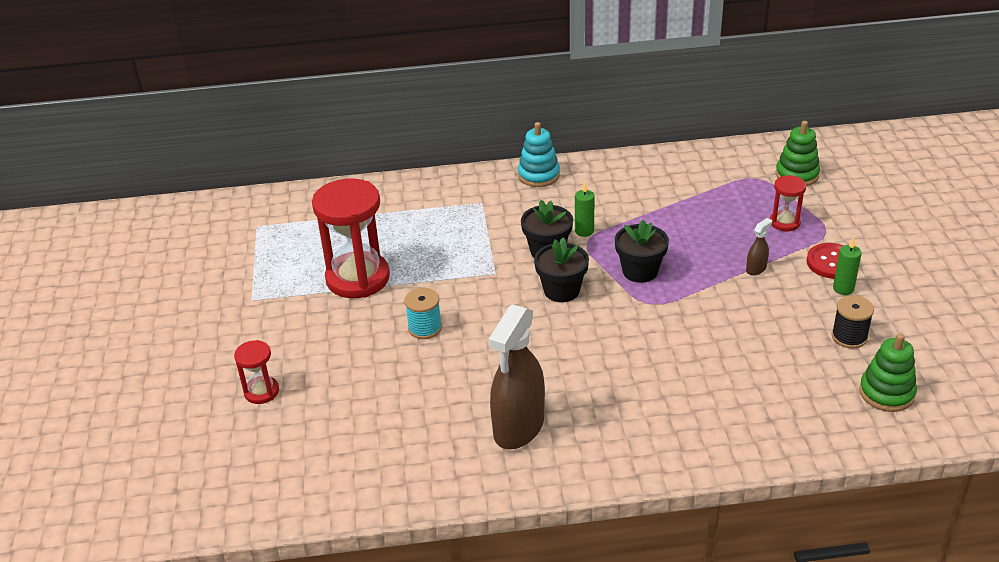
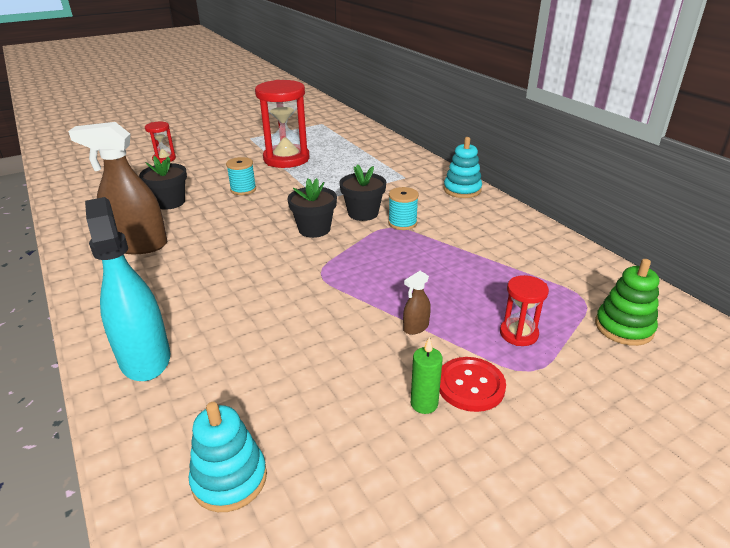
camera: 65 degrees right, 5 degrees down
(584, 231) = (402, 223): green candle -> turquoise spool
(640, 271) = (364, 260): black flower pot -> black flower pot (170, 202)
(735, 430) = (145, 358): none -> turquoise spray bottle
(756, 269) = (415, 327): brown spray bottle -> brown spray bottle turned 120 degrees clockwise
(849, 337) = (330, 424): black spool -> none
(886, 393) = (229, 479): green stacking toy -> turquoise stacking toy

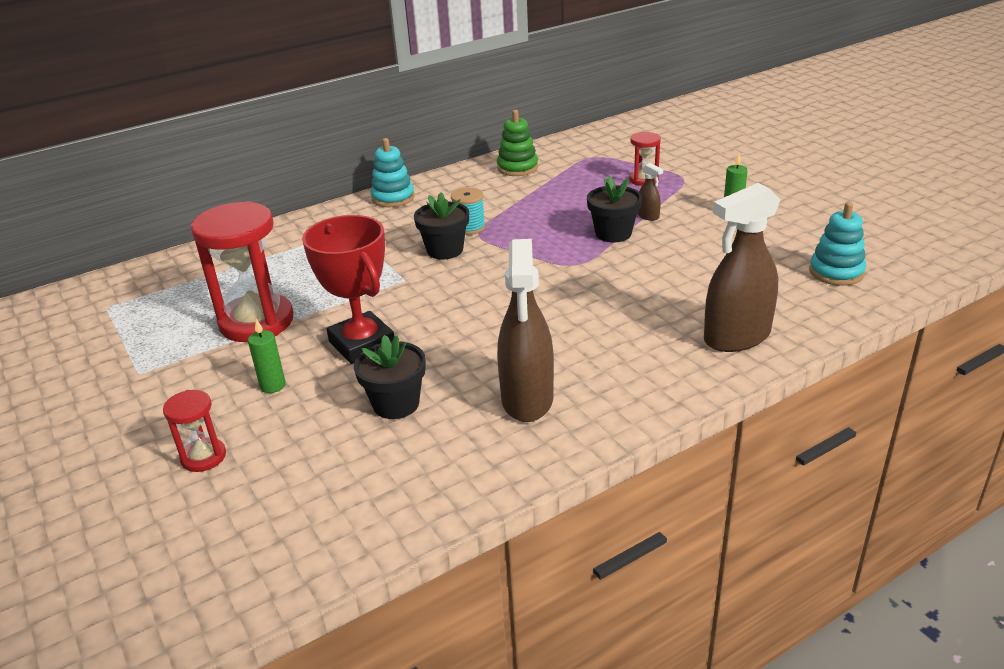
camera: 90 degrees left, 0 degrees up
(145, 358) = (736, 337): turquoise spray bottle -> brown spray bottle
(215, 169) = (273, 386): none -> green candle
(243, 189) = (362, 344): turquoise spool -> red trophy
(314, 229) = (483, 276): black flower pot -> black flower pot (613, 233)
(470, 385) = (707, 196): red button -> none
(624, 327) = (625, 147): green stacking toy -> green stacking toy (517, 168)

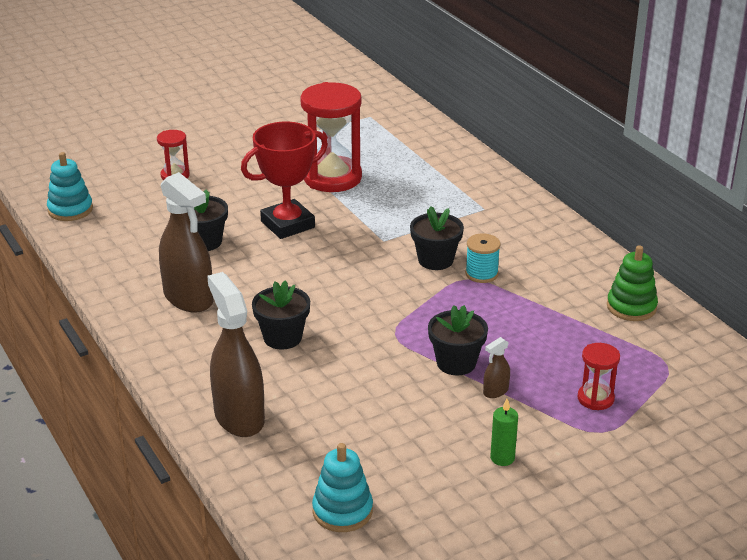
camera: 90 degrees right, 0 degrees up
(273, 386) = (244, 192): green candle -> none
(393, 198) = (553, 229): turquoise stacking toy -> turquoise stacking toy (70, 210)
(527, 399) = (188, 298): brown spray bottle -> brown spray bottle turned 135 degrees counterclockwise
(594, 325) = (282, 337): none -> black flower pot

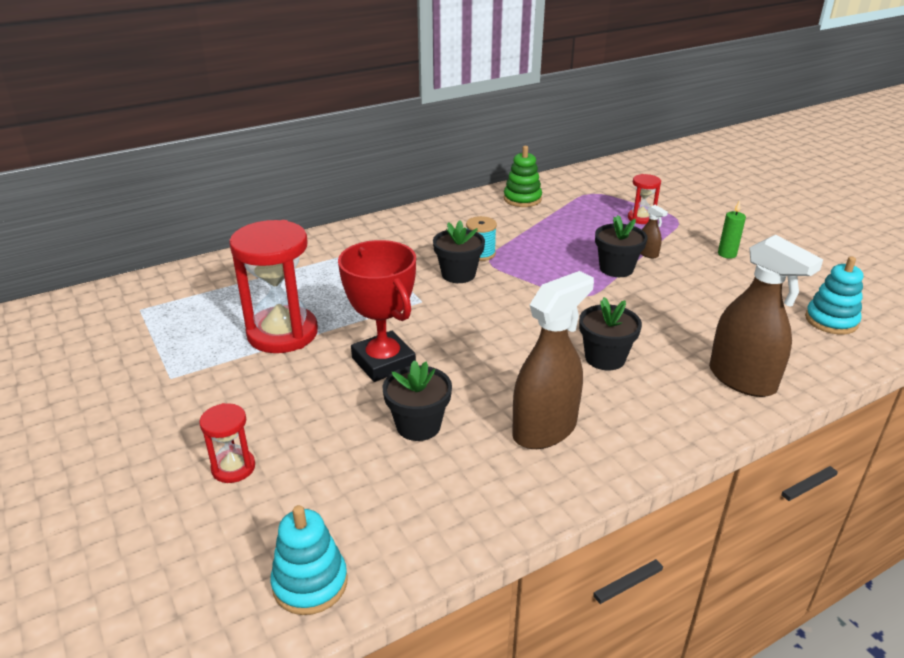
camera: 90 degrees left, 0 degrees up
(239, 417) = (742, 379): brown spray bottle -> brown spray bottle turned 105 degrees counterclockwise

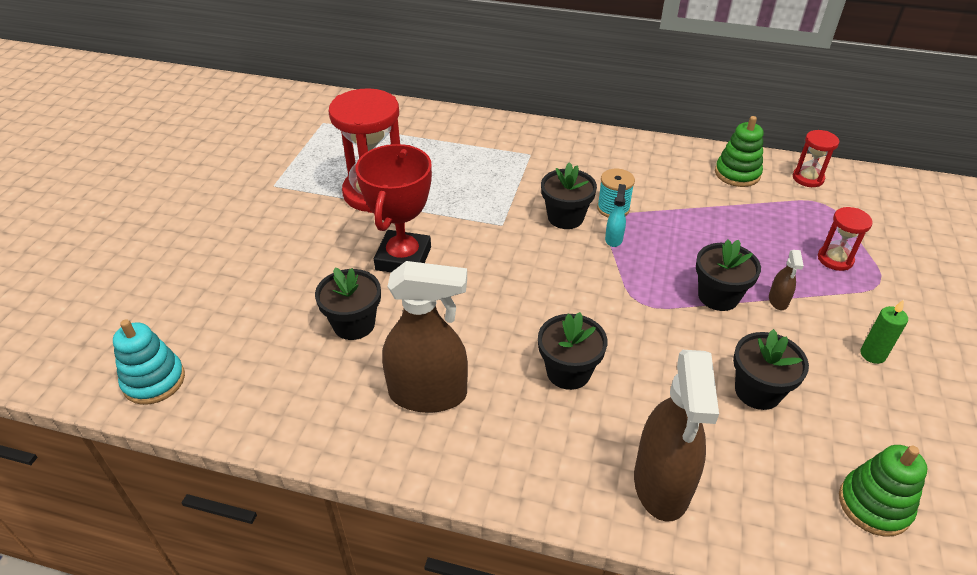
camera: 45 degrees right, 10 degrees up
(233, 468) = (221, 273): red hourglass -> red hourglass (808, 178)
(509, 270) = (614, 239): none -> turquoise spray bottle
(709, 303) = (757, 391): none -> black flower pot
(831, 320) = (874, 505): turquoise stacking toy -> green stacking toy

